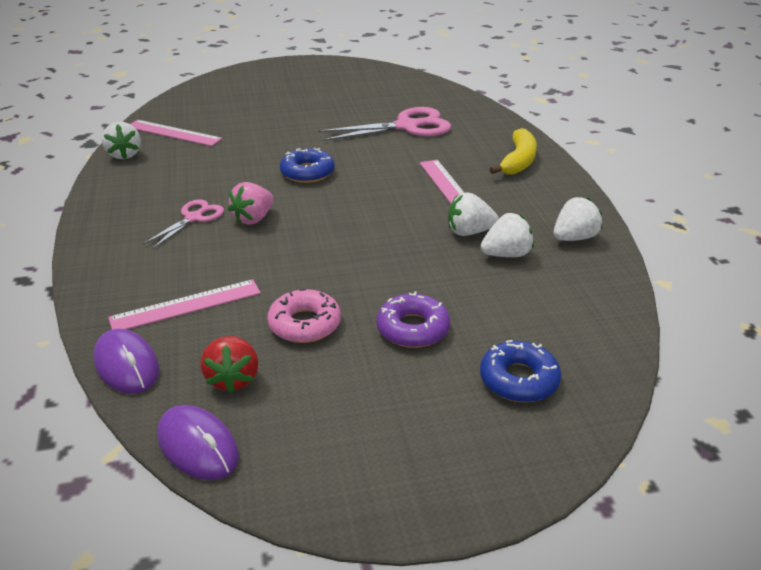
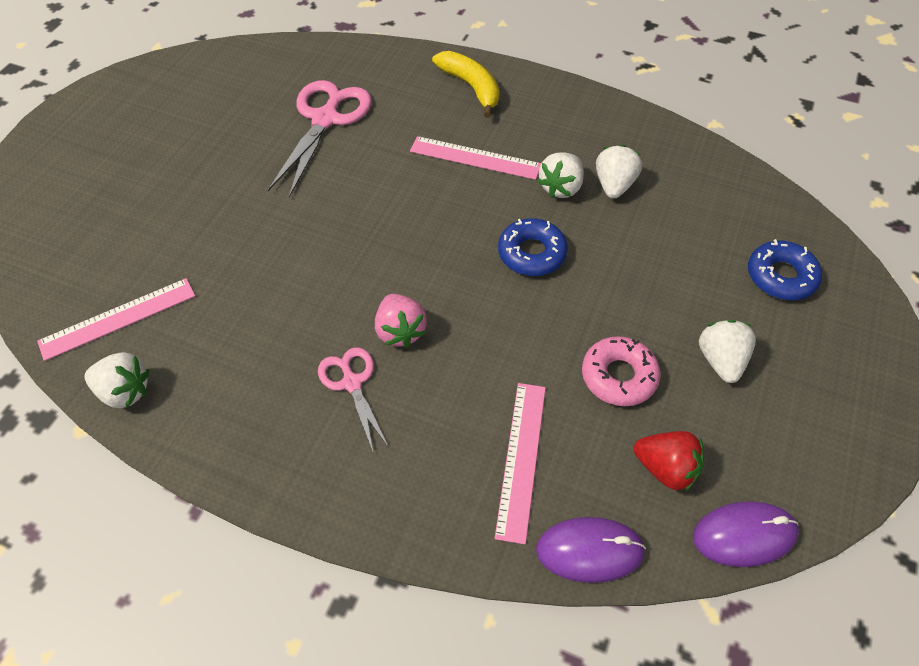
camera: 55 degrees left, 20 degrees up
(307, 172) = (345, 243): blue donut -> blue donut (531, 253)
(413, 328) = (676, 304): purple donut -> none
(574, 238) = (622, 132): white strawberry -> white strawberry (720, 360)

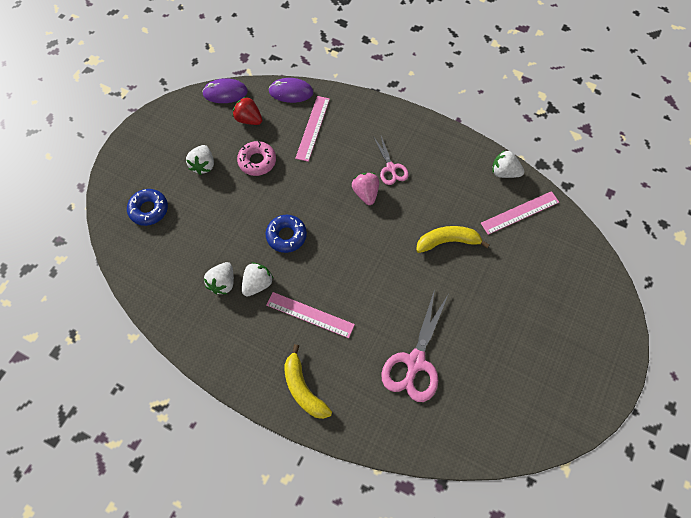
camera: 175 degrees left, 10 degrees up
(258, 263) = (448, 242): none -> yellow banana

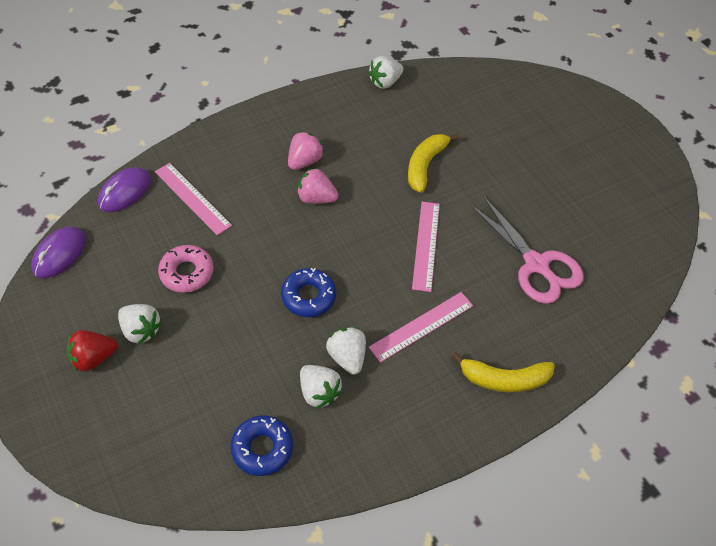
camera: 60 degrees left, 10 degrees down
(149, 209) = (150, 424): blue donut -> blue donut (262, 448)
(249, 119) = (121, 251): red strawberry -> red strawberry (93, 358)
(391, 168) = (304, 161): pink scissors -> pink strawberry
(520, 212) = (436, 97): pink ruler -> pink ruler (425, 245)

